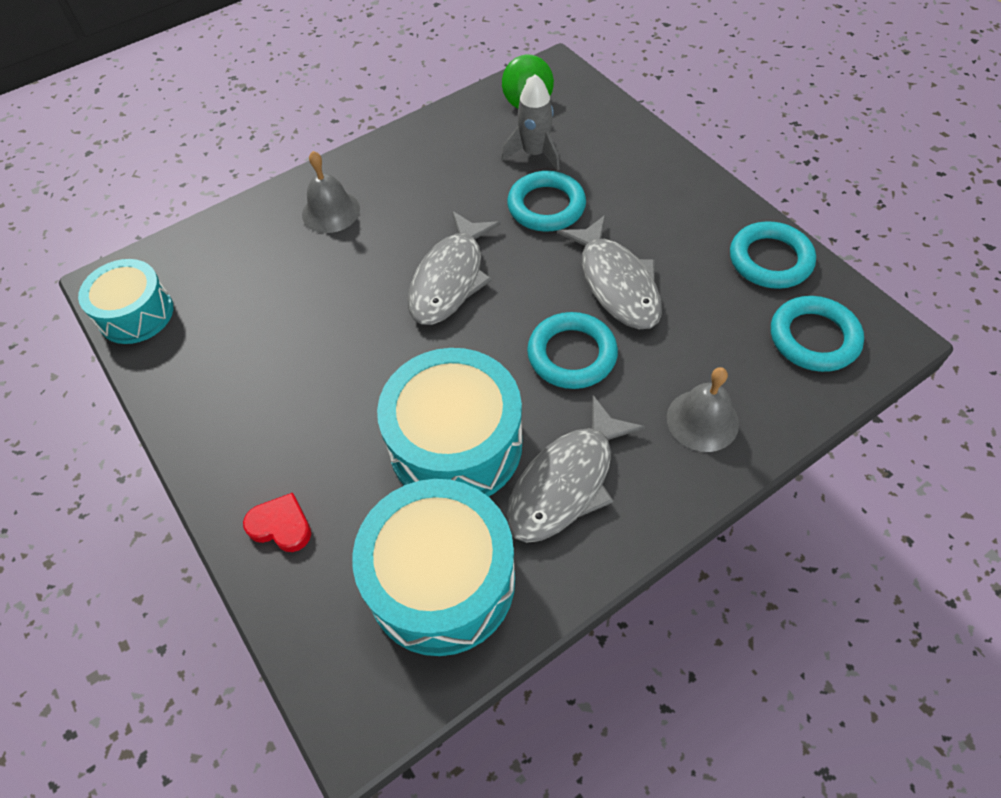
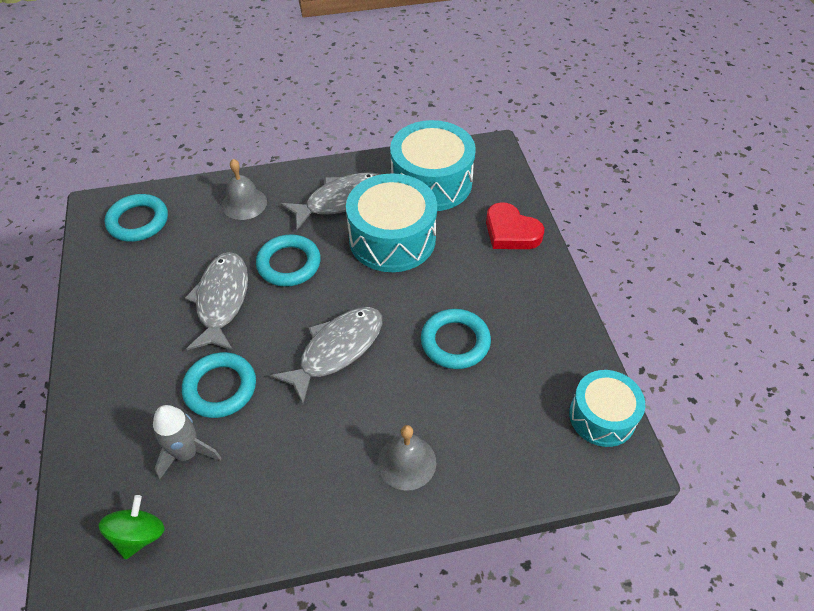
camera: 160 degrees left, 5 degrees down
(281, 526) = (511, 232): red heart -> red heart, size x1.51
(770, 260) = (107, 277): turquoise ring -> turquoise ring (455, 342)

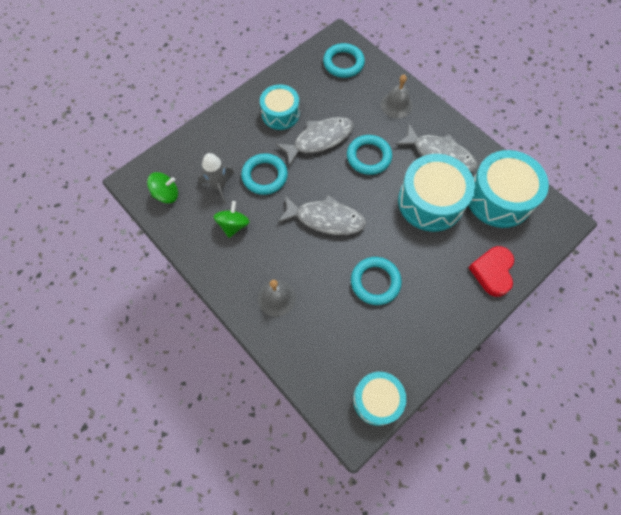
camera: 60 degrees right, 15 degrees up
(144, 323) = (280, 114): none -> turquoise drum
(263, 464) = (233, 225): none -> green spinning top

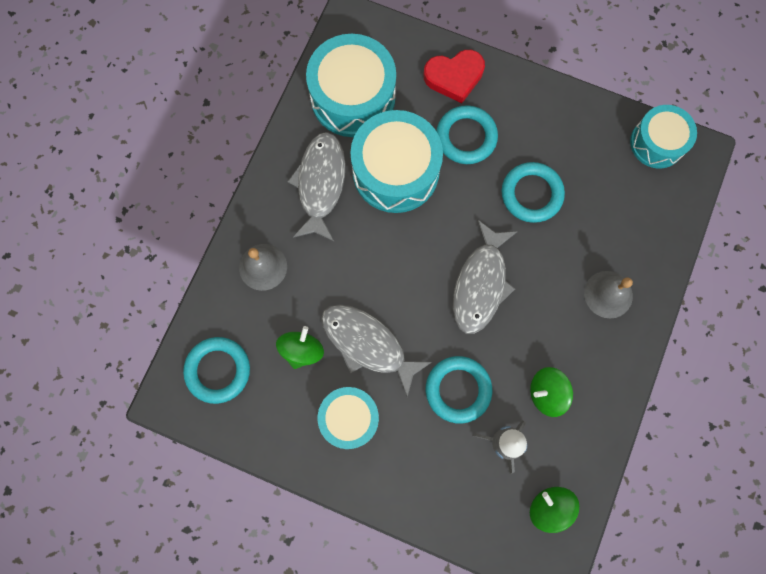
camera: 115 degrees left, 10 degrees up
(325, 219) = (480, 284): grey fish -> grey fish turned 150 degrees counterclockwise
(334, 106) = (302, 350): none -> green spinning top
(368, 157) = (365, 269): turquoise ring -> turquoise ring (466, 137)

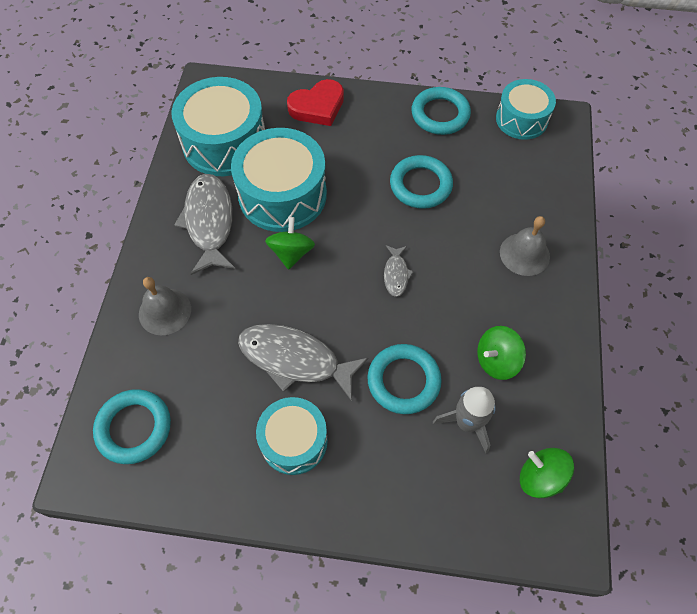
camera: 15 degrees left, 15 degrees down
(302, 350) = (225, 383): green spinning top -> green spinning top (291, 253)
(466, 137) = (343, 152): turquoise ring -> turquoise ring (440, 114)
(480, 284) = (396, 274): grey fish -> grey fish, size x0.49

